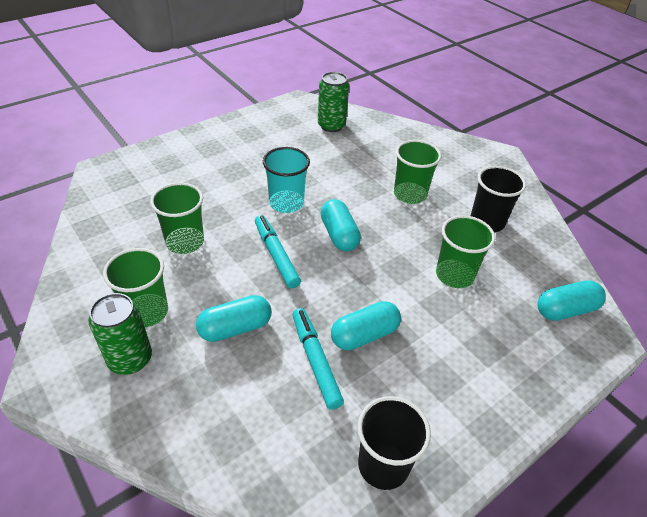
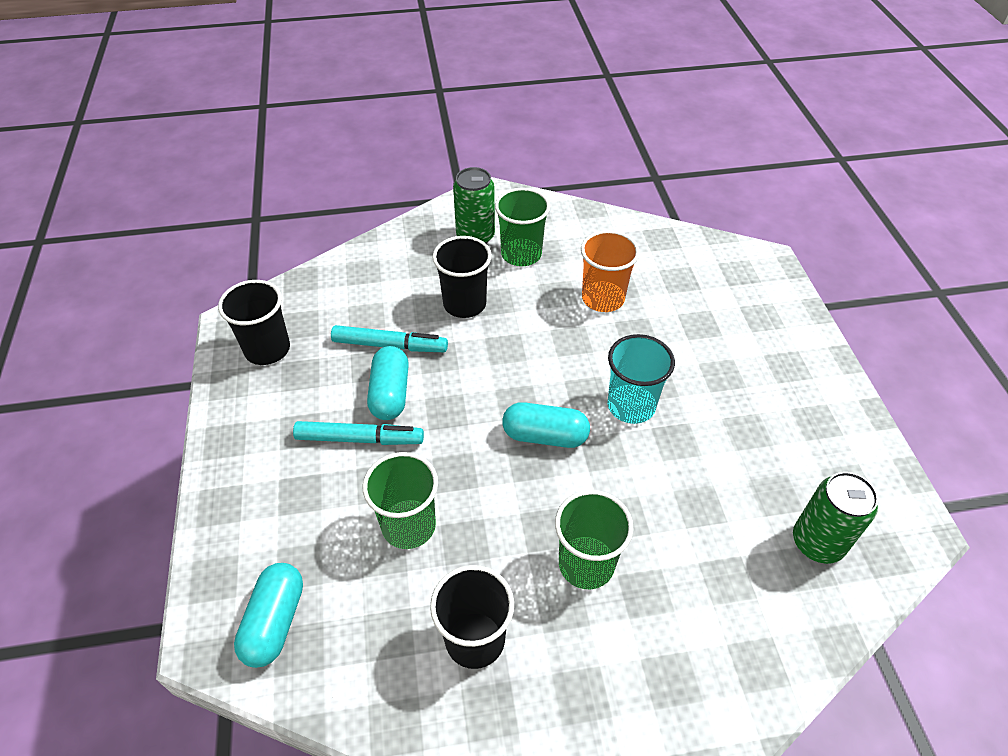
camera: 120 degrees right, 5 degrees up
(185, 242) = (603, 298): green cup -> orange cup
(235, 328) = (464, 304): turquoise capsule -> black cup
(276, 255) = (542, 364): turquoise marker -> turquoise marker (359, 439)

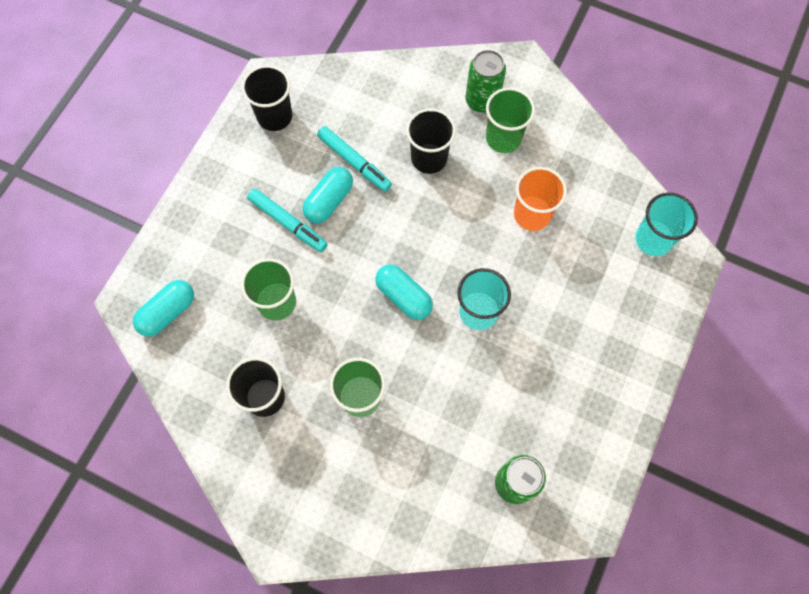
camera: 35 degrees right, 20 degrees up
(723, 262) = (653, 239): none -> turquoise cup

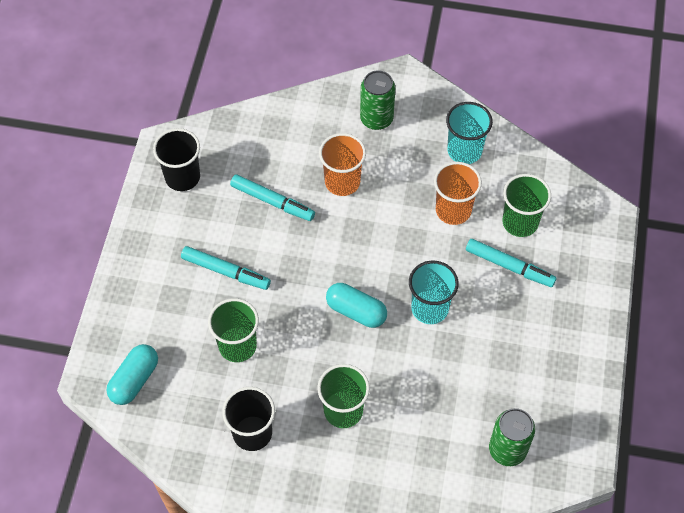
camera: 15 degrees left, 10 degrees down
(329, 201) = (259, 242): turquoise capsule -> none
(429, 158) = (342, 182): black cup -> orange cup
(503, 138) = (406, 148): green cup -> green cup (520, 222)
(572, 288) = (509, 266): none -> turquoise marker
(653, 239) = (570, 206): turquoise cup -> turquoise cup (464, 151)

